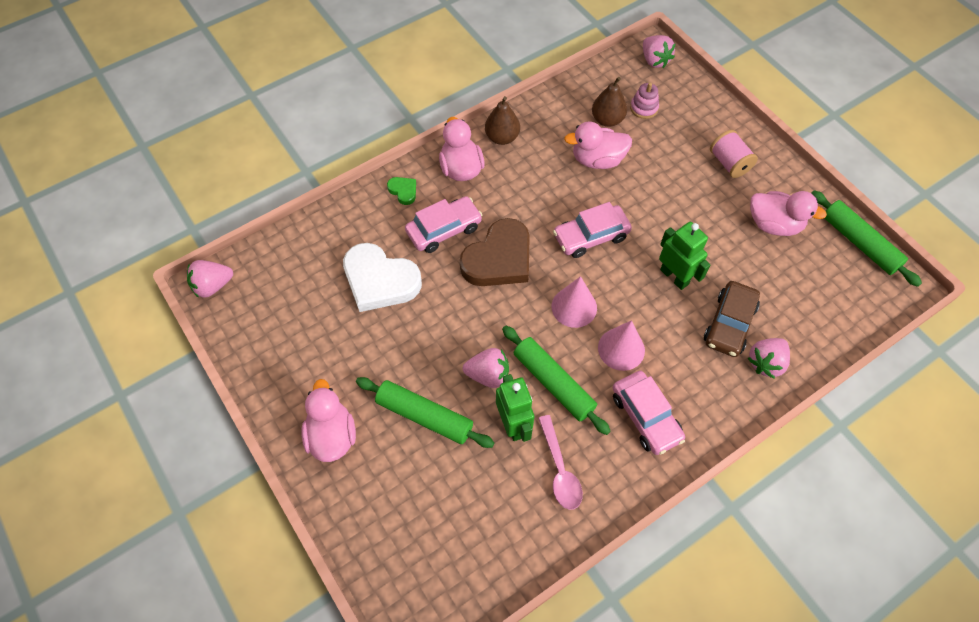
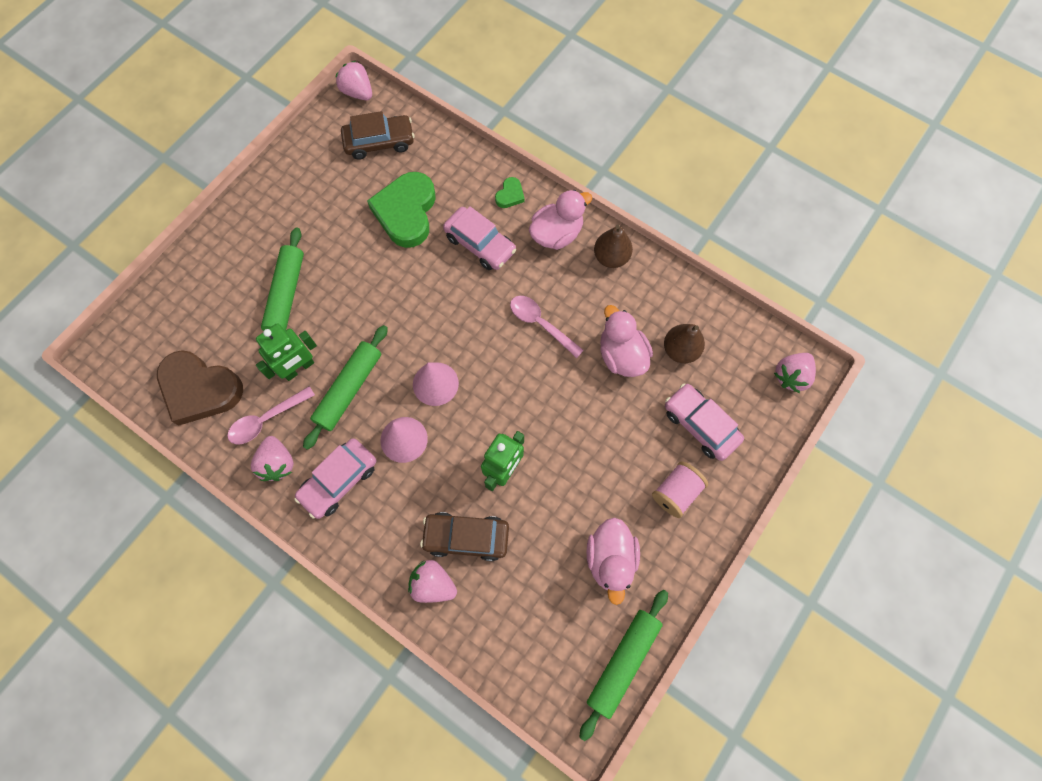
camera: 70 degrees right, 10 degrees up
(285, 282) = (379, 142): none -> brown car
(332, 435) = (249, 232): pink duck -> none
(380, 281) = (406, 212): white heart -> green heart
(488, 375) = (340, 332): pink strawberry -> pink strawberry (278, 463)
(499, 259) = (465, 301): brown heart -> brown heart (200, 389)
(545, 207) = (541, 324): none -> pink spoon
(591, 236) = (522, 376): pink car -> pink car (700, 425)
(644, 108) = (714, 383): pink stacking toy -> none

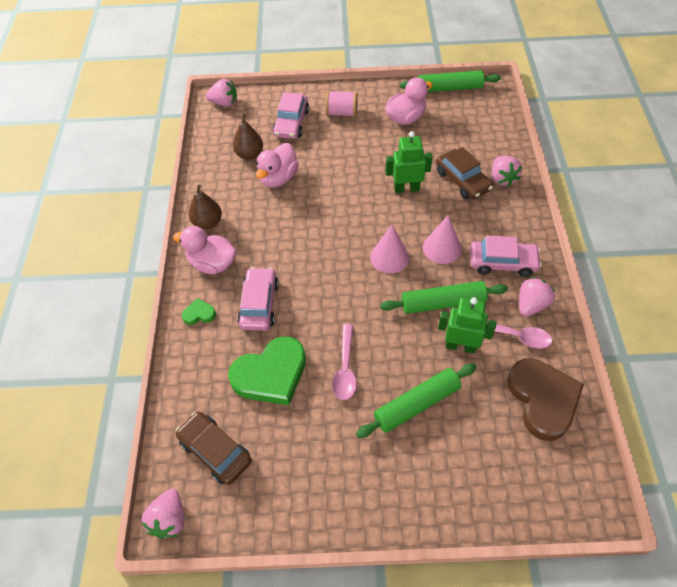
camera: 125 degrees left, 15 degrees down
(541, 324) = (293, 229): pink spoon -> pink spoon (345, 368)

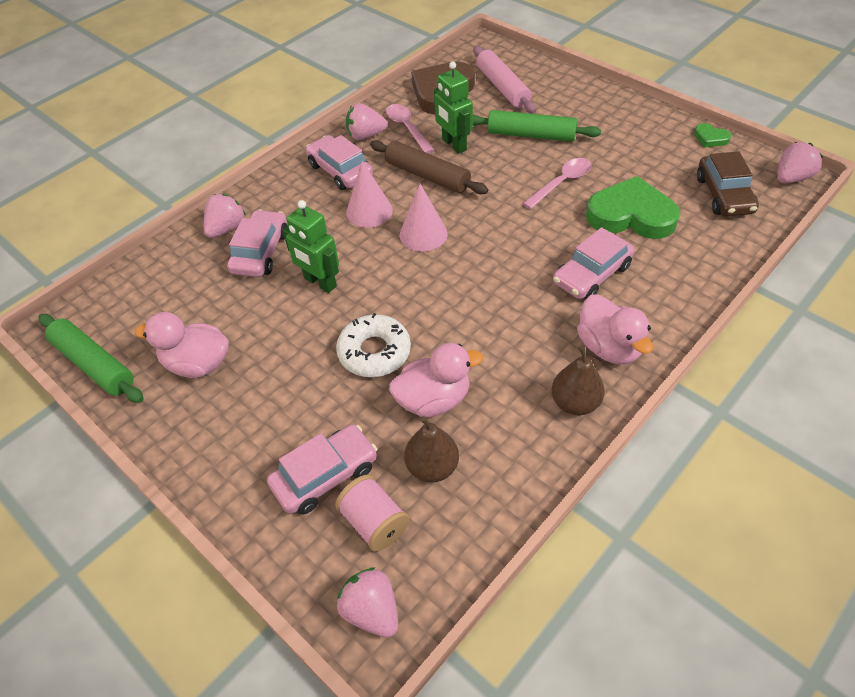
camera: 135 degrees left, 5 degrees down
(199, 314) = (664, 305): green heart -> green heart (710, 138)
(332, 178) = (374, 352): none -> white donut
(342, 113) = (248, 436): pink spool -> pink spool (374, 522)
(443, 303) = (427, 175): green rolling pin -> brown rolling pin
(462, 180) = (261, 252): brown car -> pink car
(503, 449) = (502, 87): none -> pink rolling pin

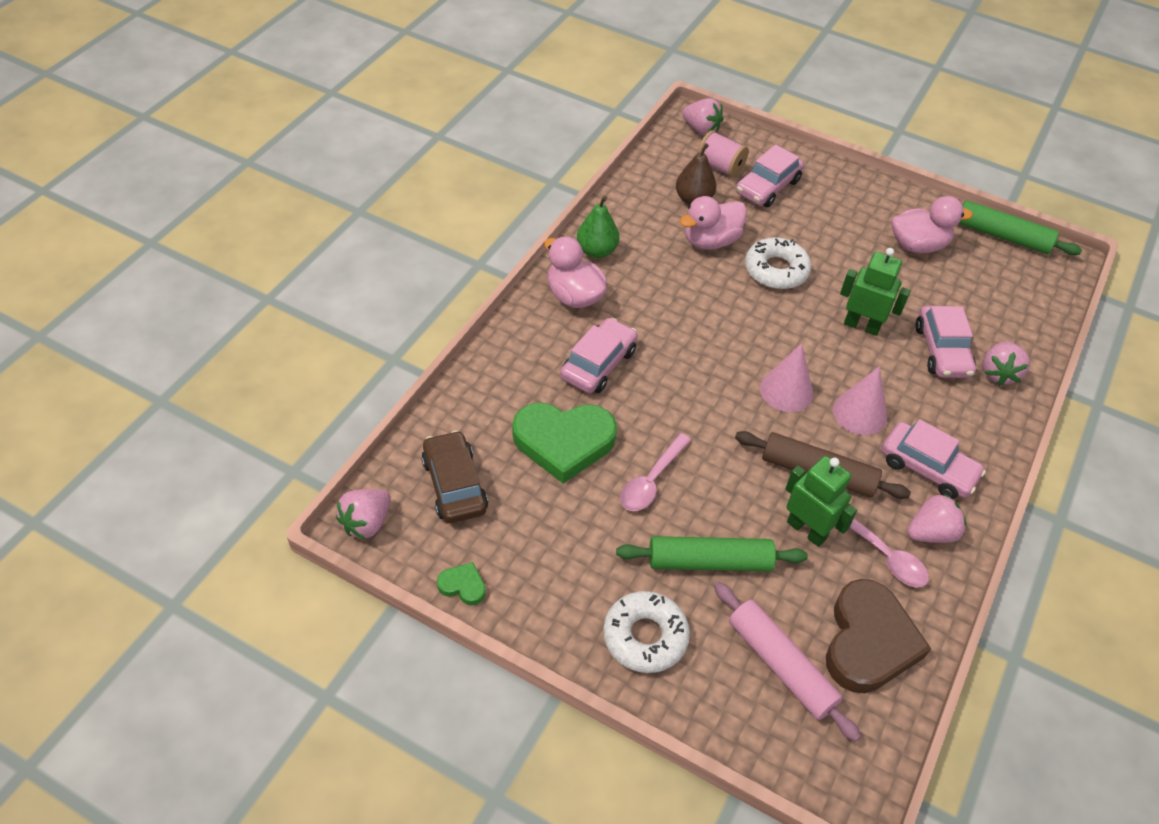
camera: 160 degrees right, 0 degrees up
(575, 403) = (597, 251): brown pear -> green pear
(585, 105) = (645, 637): none -> white donut

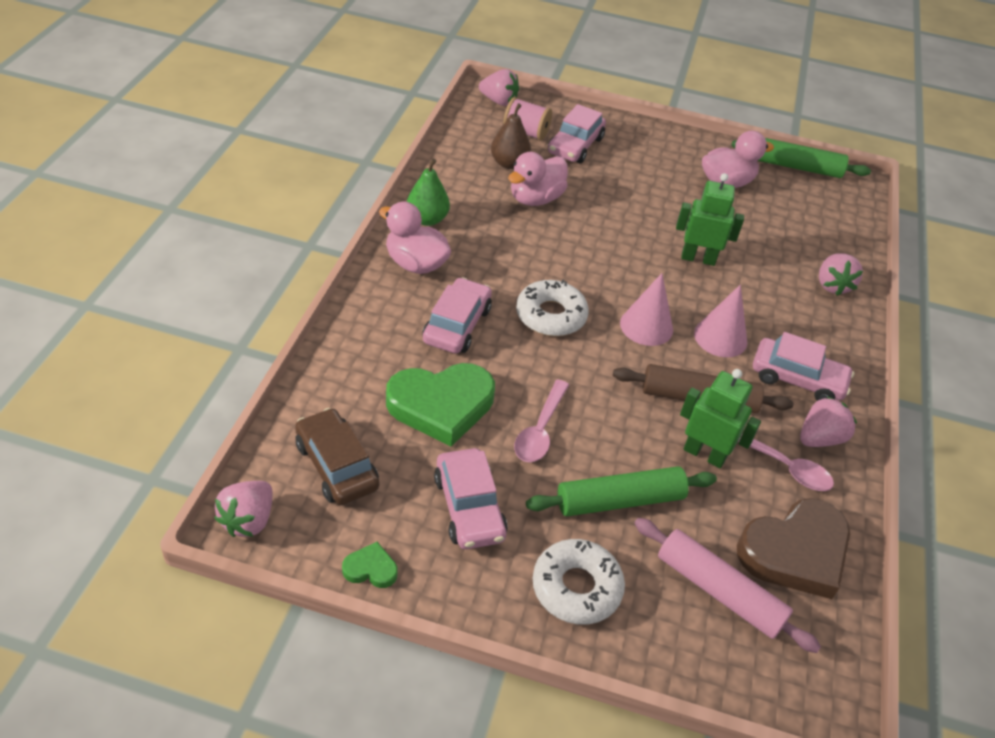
camera: 15 degrees left, 5 degrees down
(776, 270) = (604, 218): white donut -> white donut (551, 315)
(868, 641) = (795, 552): brown heart -> brown heart turned 60 degrees clockwise
(942, 351) = (777, 272): pink car -> pink car (469, 507)

